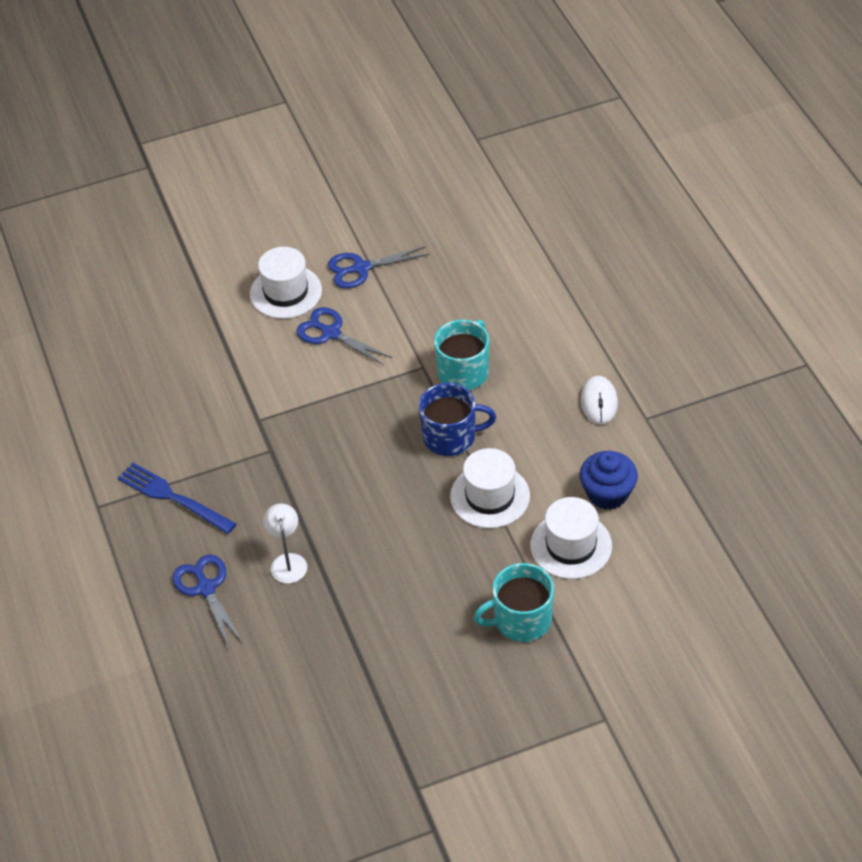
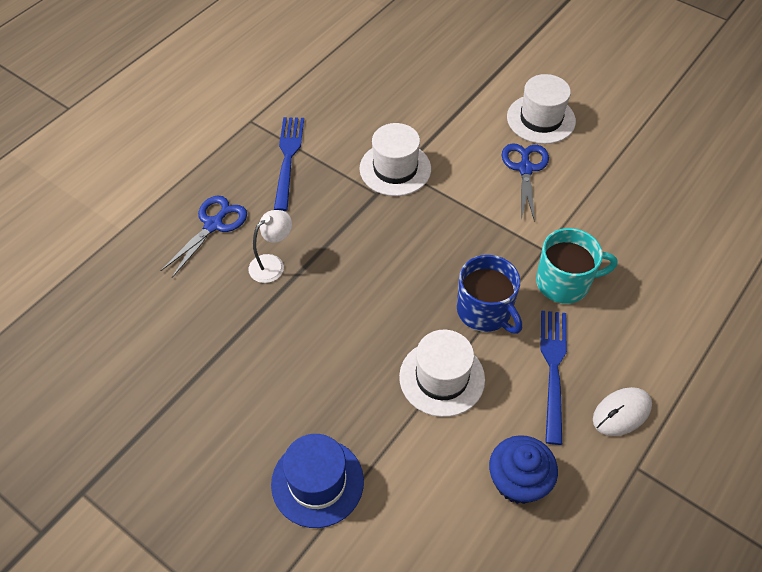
camera: 55 degrees right, 5 degrees up
(361, 268) = (609, 152): blue scissors -> none
(521, 620) = (317, 482): turquoise mug -> blue hat
(533, 422) = (553, 368): none -> blue fork
(571, 545) = (432, 480): white hat -> white hat (395, 169)

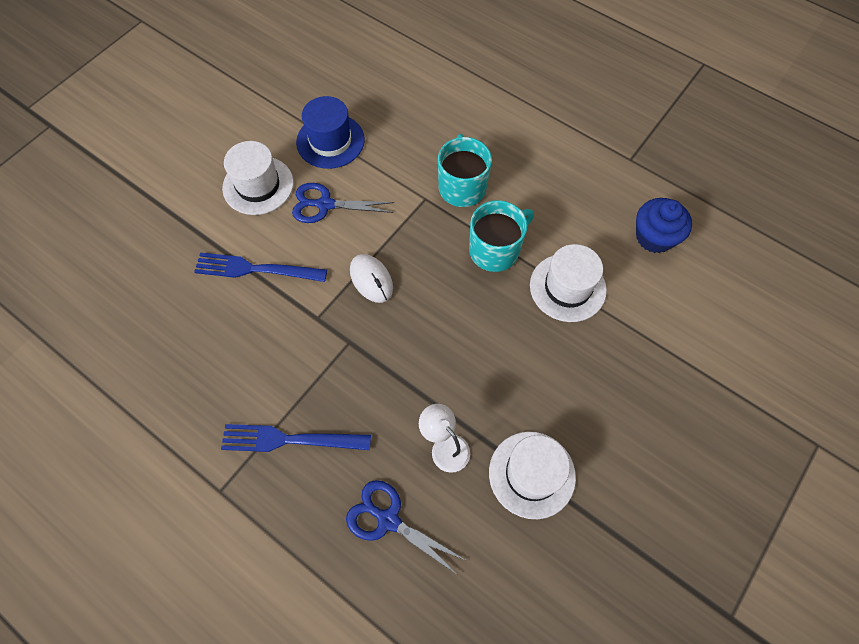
camera: 90 degrees left, 10 degrees up
(317, 482) = (681, 389): blue hat -> blue hat (330, 141)
(395, 169) = (315, 323): white hat -> white hat (532, 474)
(485, 311) = (495, 250): blue mug -> turquoise mug
(553, 368) = (550, 204): blue fork -> blue fork (254, 269)
(621, 413) = (586, 162): white mouse -> white mouse (371, 279)

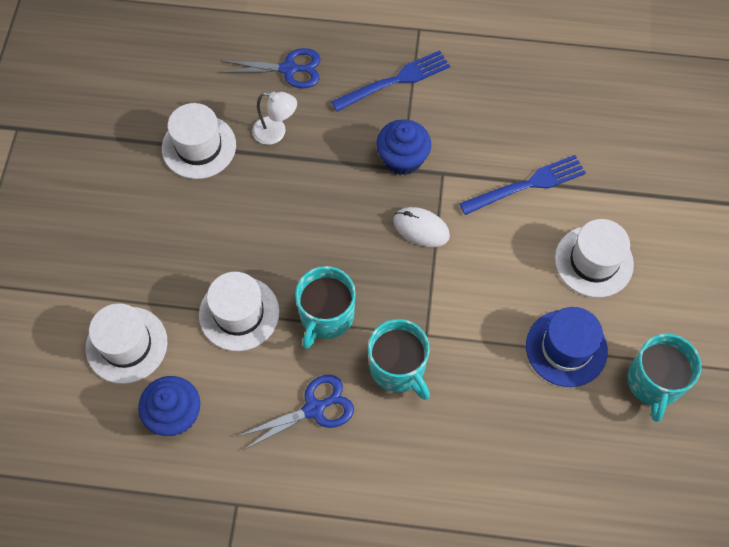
camera: 150 degrees right, 0 degrees up
(290, 94) = (654, 382): none -> turquoise mug
(325, 204) = (516, 276): blue scissors -> blue scissors (314, 409)
(342, 351) = (402, 158): none -> blue cupcake
(677, 309) = (126, 345): none -> white hat

